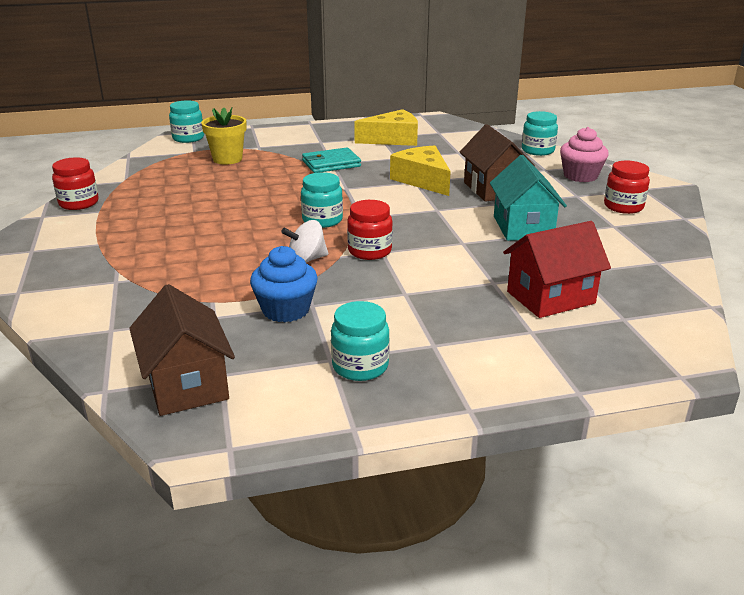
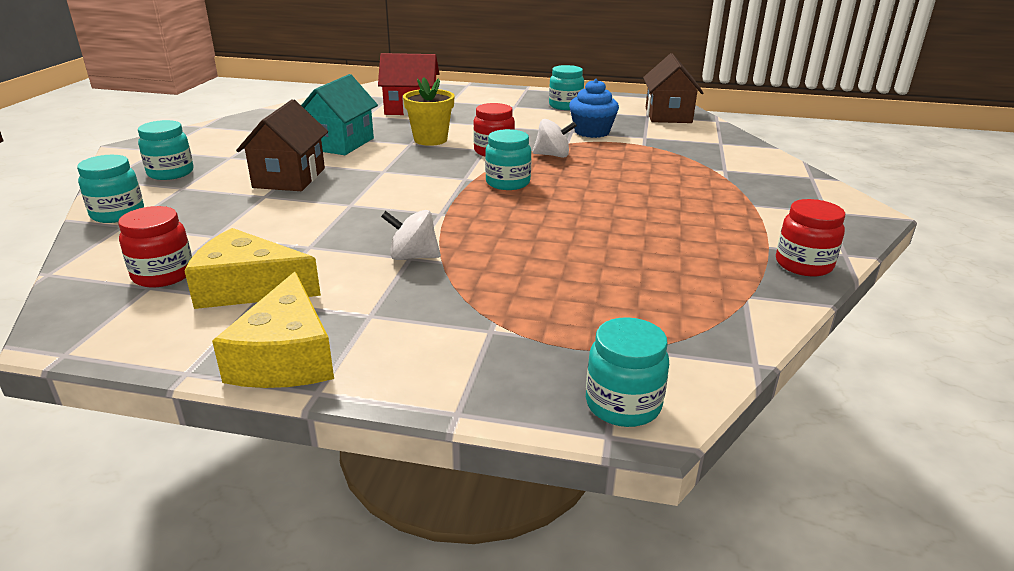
camera: 155 degrees left, 0 degrees up
(227, 159) = (565, 308): yellow flower pot -> yellow flower pot (430, 140)
(331, 164) = (413, 256): turquoise wallet -> white spinning top
(423, 180) = (339, 204): yellow cheese -> yellow cheese (286, 357)
(580, 176) = (170, 173): pink cupcake -> turquoise jar
(623, 207) = (221, 141): red jar -> red jar (163, 275)

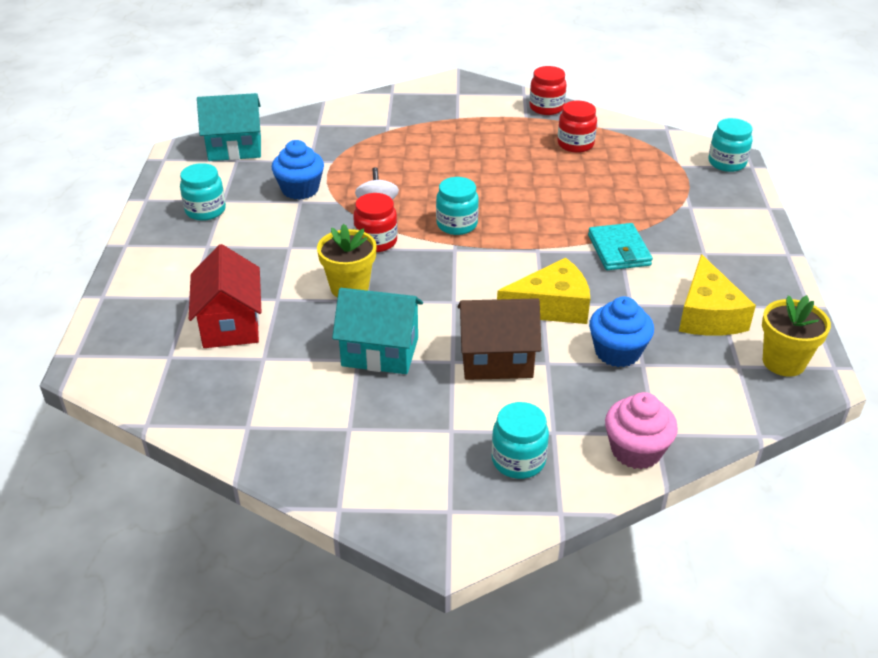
camera: 100 degrees left, 10 degrees up
(117, 214) = (636, 450): turquoise jar -> pink cupcake
(117, 318) = (783, 362): none -> yellow flower pot
(163, 275) = (718, 365): red jar -> red jar (575, 144)
(244, 227) = (617, 352): none -> blue cupcake
(286, 357) = (768, 273): yellow cheese -> yellow cheese (551, 306)
(413, 256) = (618, 250): white spinning top -> turquoise wallet
(668, 115) = (235, 148): brown house -> turquoise house

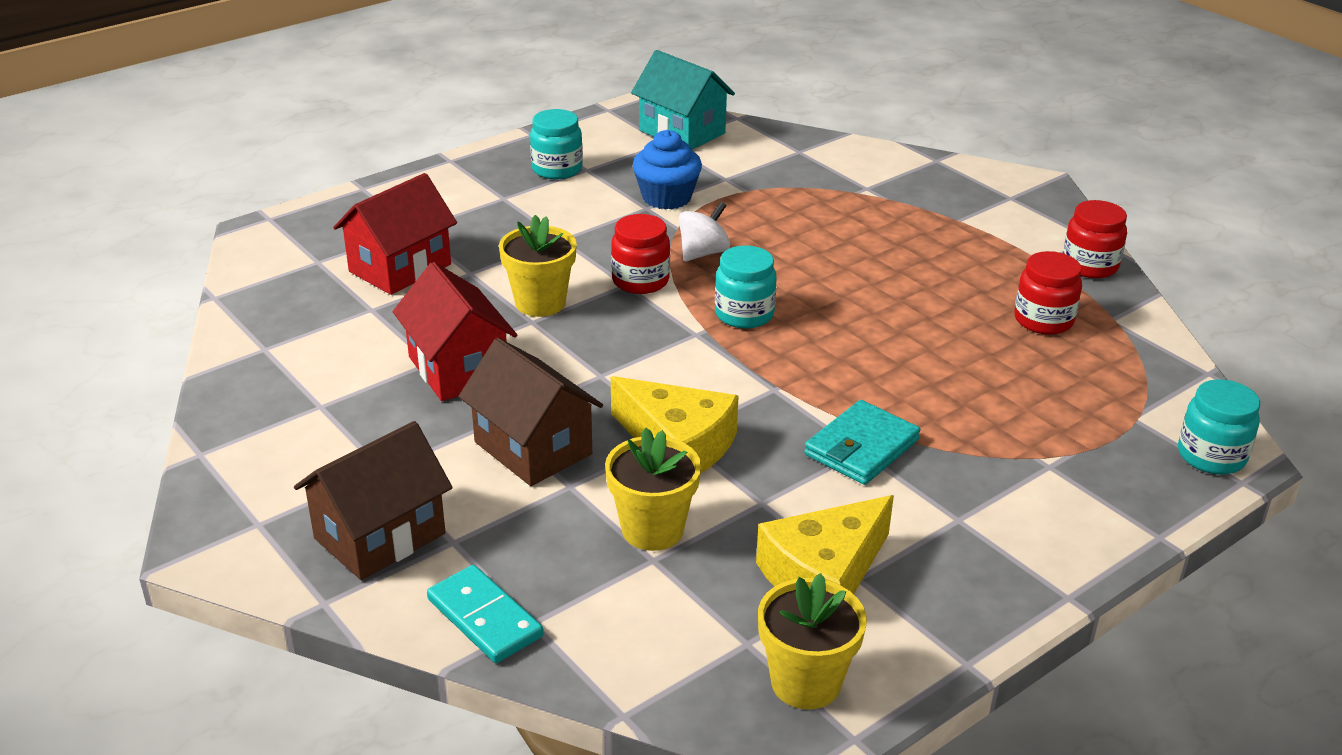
camera: 50 degrees right, 5 degrees down
(380, 352) = (458, 369): turquoise house -> red house
(518, 460) = (380, 536): turquoise jar -> brown house
(617, 352) = (652, 529): blue cupcake -> yellow flower pot
(636, 450) = (485, 618): pink cupcake -> turquoise domino

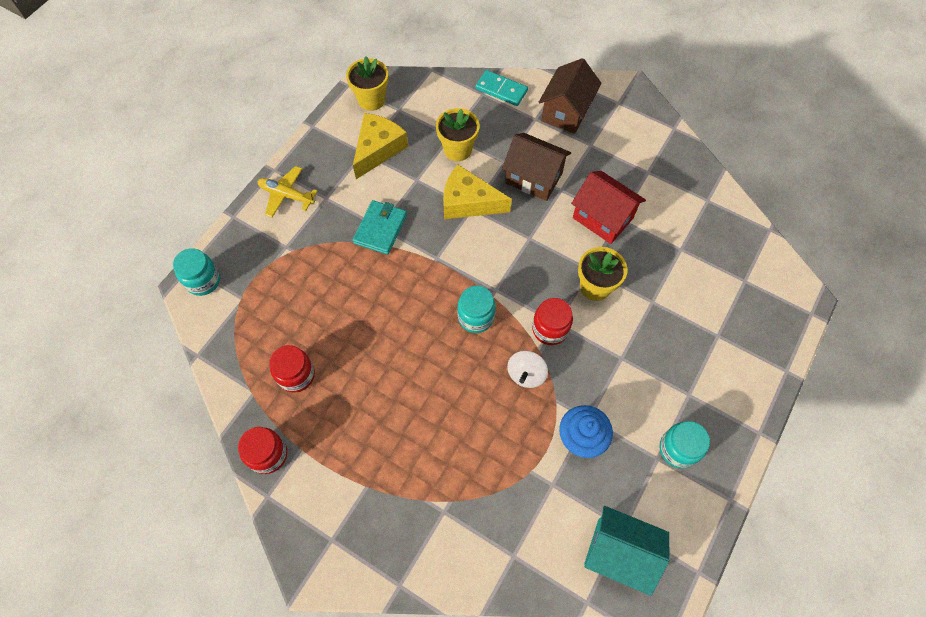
camera: 160 degrees right, 30 degrees up
(400, 268) = (694, 291): red house -> none
(1043, 543) = (286, 195): none -> yellow plane

